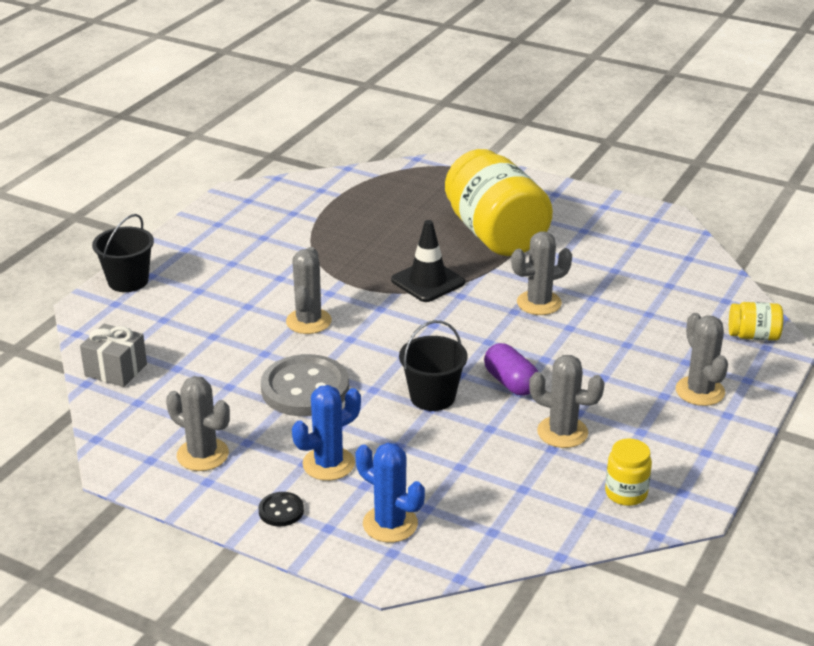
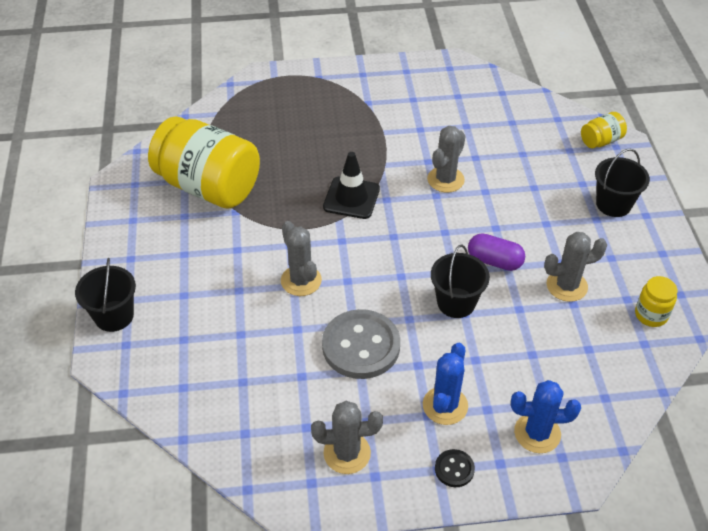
camera: 35 degrees left, 15 degrees up
(116, 370) = (195, 411): grey gift -> none
(495, 234) = (357, 131): yellow jar -> yellow jar (209, 186)
(700, 391) = (613, 204): grey cactus -> black bucket

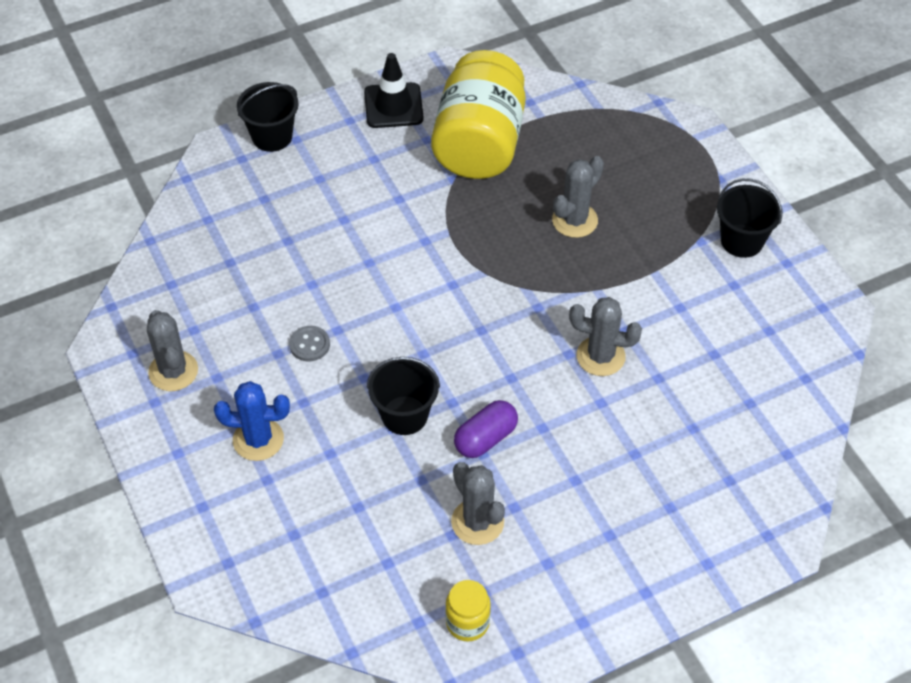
camera: 70 degrees right, 5 degrees up
(301, 280) = (378, 266): grey cactus -> grey cactus (574, 220)
(351, 198) = (523, 273): black traffic cone -> black traffic cone (393, 106)
(361, 346) = (309, 344): grey button -> grey button, size x0.46
(454, 469) = (182, 467): black button -> none
(494, 261) = (485, 438): purple capsule -> purple capsule turned 45 degrees clockwise
(537, 433) = (250, 533): blue cactus -> none
(601, 141) = (768, 514): yellow jar -> none
(613, 204) = (647, 550): black bucket -> black bucket (741, 241)

